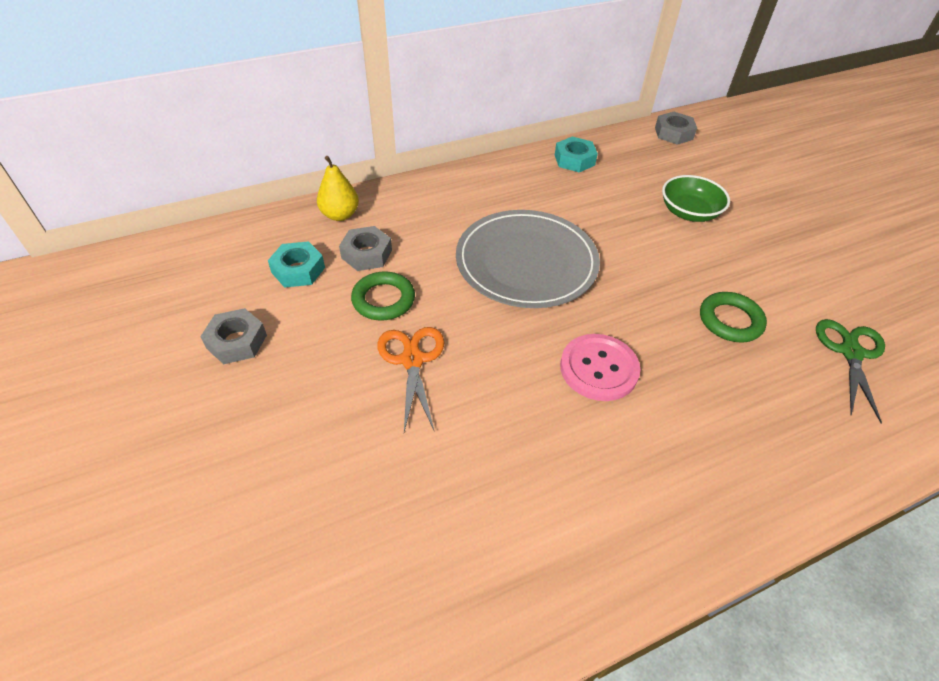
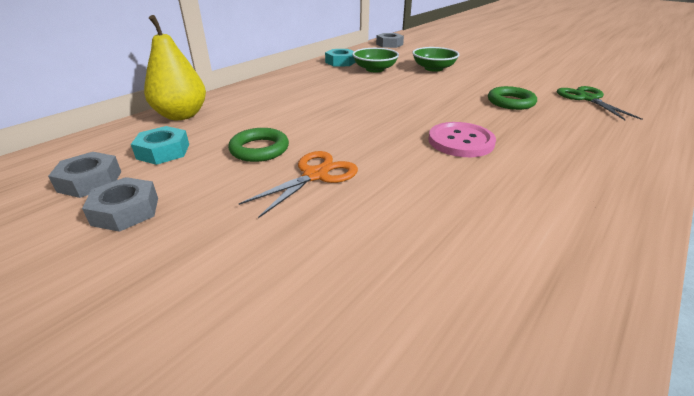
camera: 25 degrees left, 15 degrees down
(340, 215) = (181, 115): yellow pear -> yellow pear, size x1.51
(366, 254) = (223, 129): grey nut -> grey nut (90, 181)
(412, 360) = (315, 175): orange scissors -> orange scissors turned 75 degrees clockwise
(526, 262) = (355, 107): grey plate -> none
(607, 190) = (375, 69): none -> green bowl

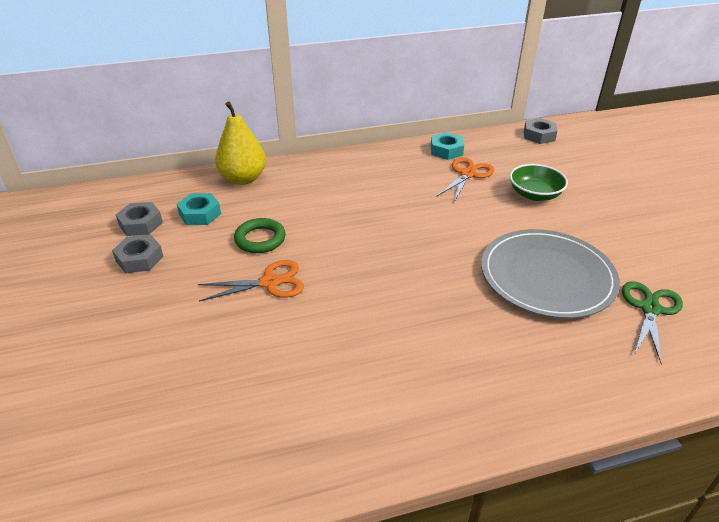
camera: 35 degrees right, 5 degrees up
(375, 69) = (467, 174): green bowl -> orange scissors
(460, 141) = (421, 301): pink button -> none
(510, 102) = (547, 276): green ring -> grey plate

